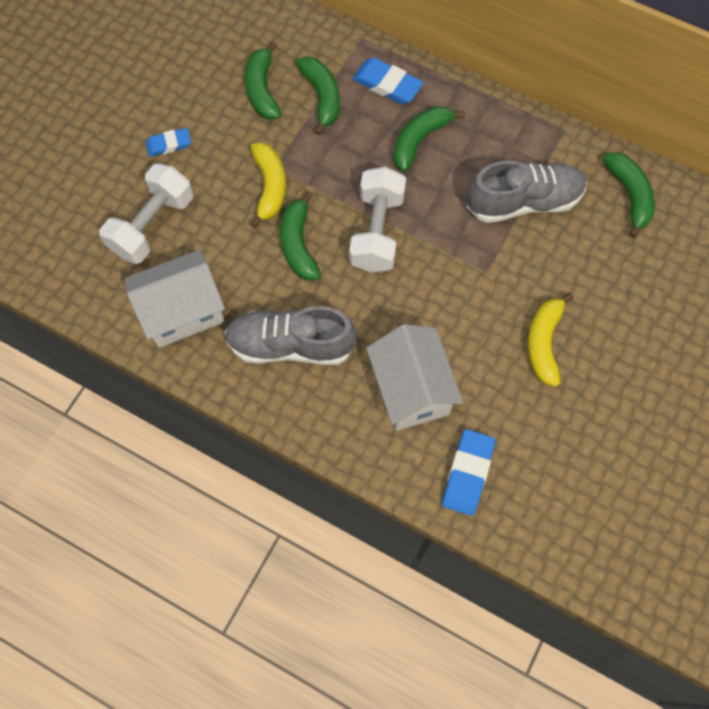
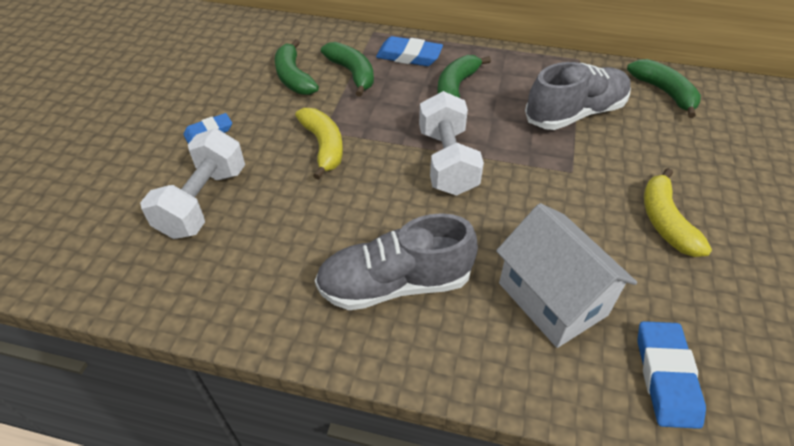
camera: 15 degrees left, 20 degrees down
(182, 312) = (256, 277): white house -> none
(298, 244) = (370, 188): green banana -> none

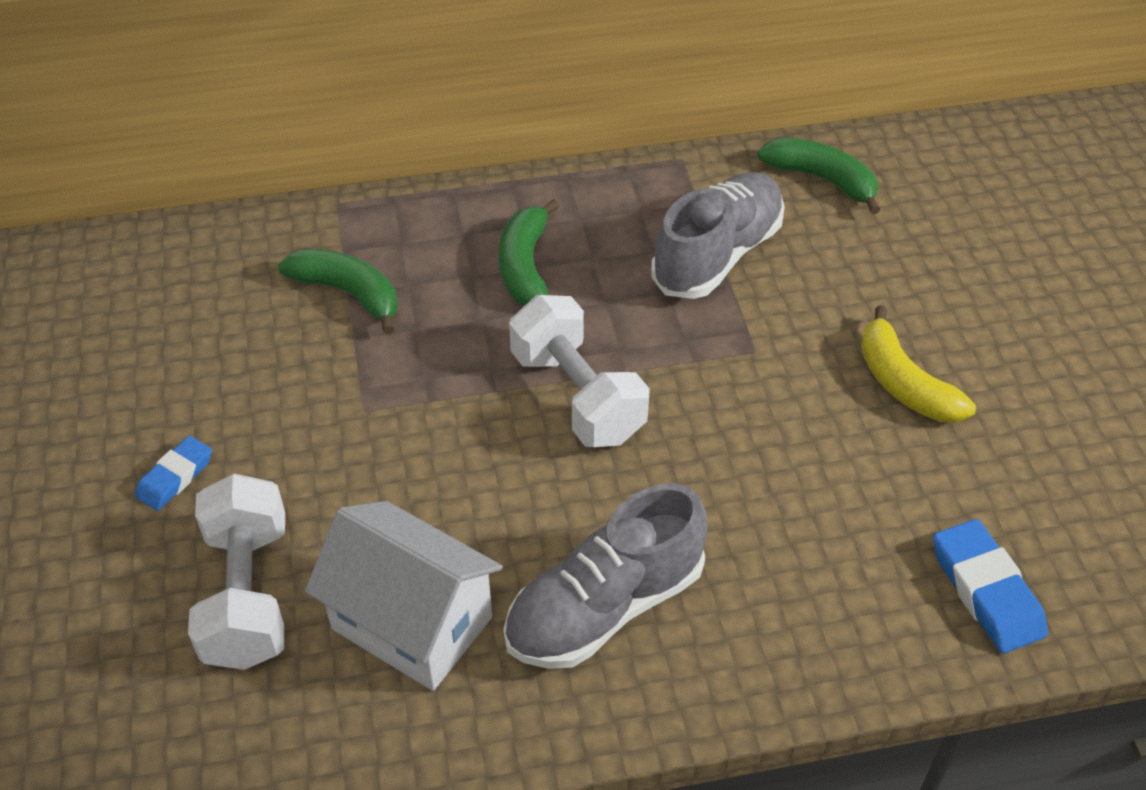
camera: 25 degrees left, 0 degrees up
(293, 77) = (255, 332): green banana -> none
(324, 146) = (379, 436): yellow banana -> none
(409, 56) = (422, 233): blue eraser -> none
(552, 299) = (814, 546): white house -> white house (412, 623)

